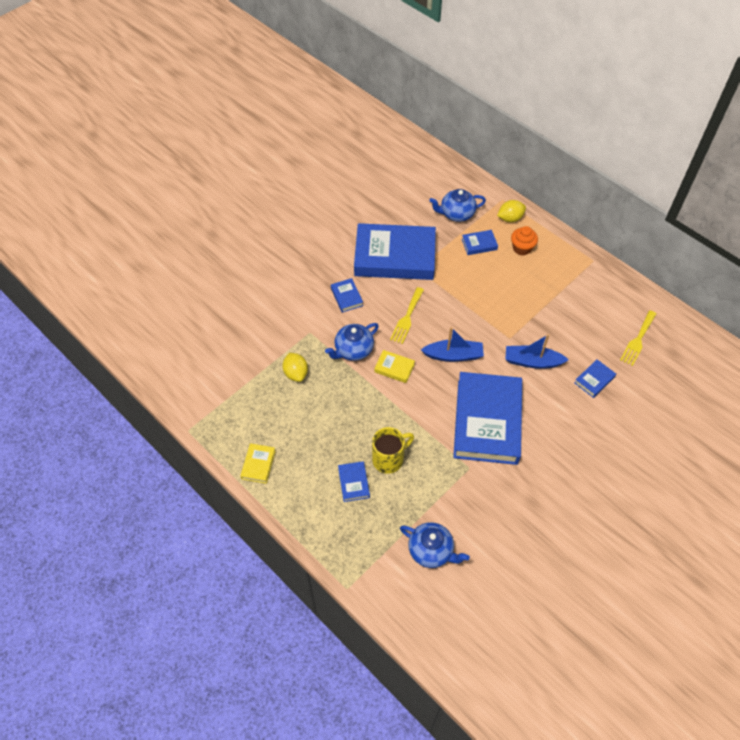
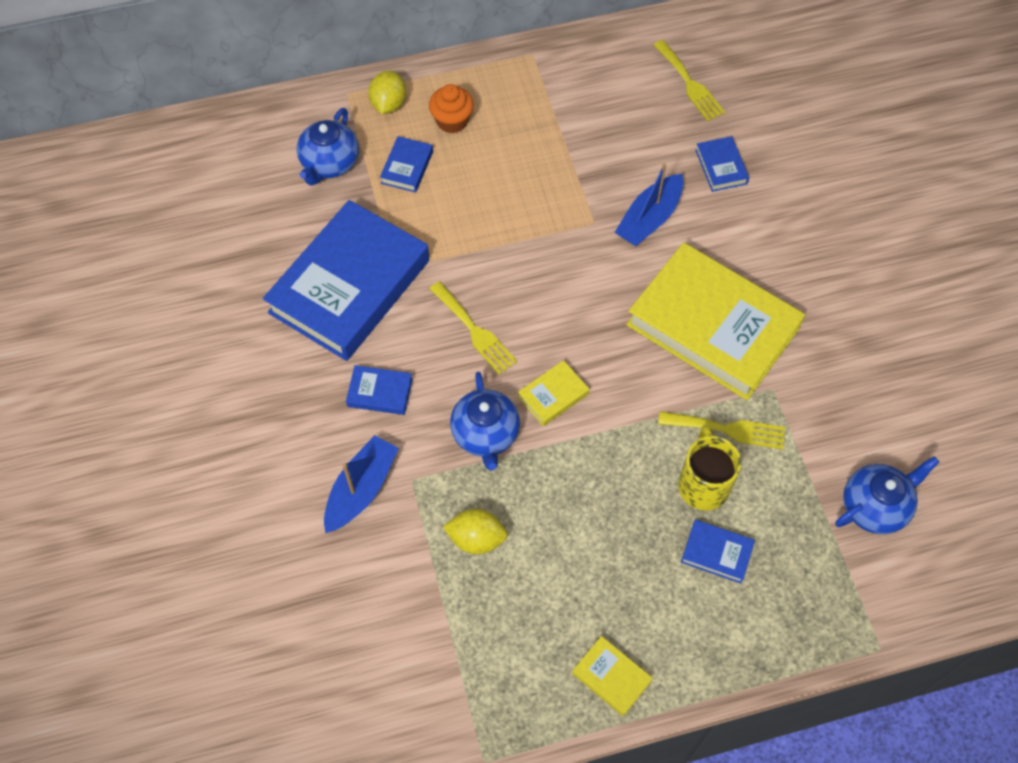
camera: 60 degrees left, 5 degrees up
(429, 456) = (728, 429): none -> yellow fork
(453, 355) = (579, 307): blue boat -> blue boat (361, 489)
(487, 421) = (712, 326): blue book -> yellow book

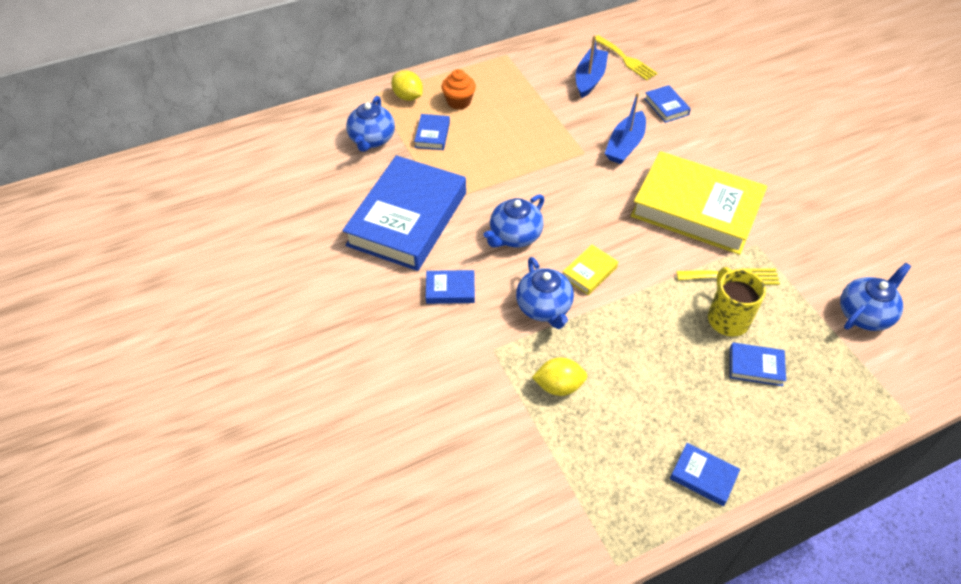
camera: 10 degrees left, 10 degrees down
(361, 489) = (453, 363): blue boat -> blue boat (589, 78)
(388, 104) = (408, 97): yellow lemon -> yellow lemon turned 45 degrees counterclockwise
(474, 331) = (514, 236): yellow fork -> blue teapot
(611, 677) = (703, 476): yellow book -> blue book

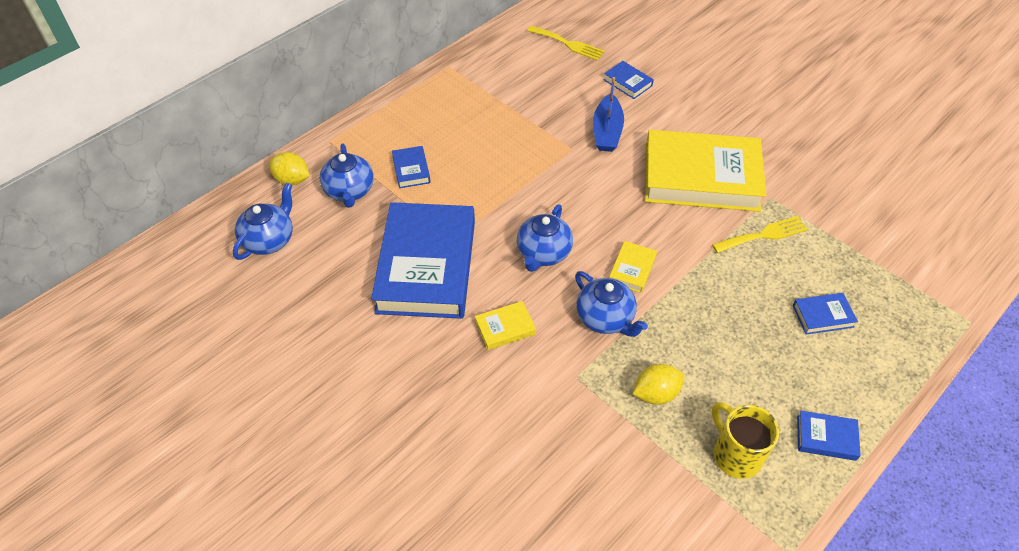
camera: 20 degrees left, 0 degrees up
(408, 97) = (367, 136): yellow lemon -> yellow lemon (292, 180)
(450, 290) = (505, 328): blue book -> yellow book
(459, 102) = (422, 128): orange cupcake -> none
(589, 78) = (542, 72): blue boat -> none
(727, 318) = (777, 277): yellow mug -> yellow mug (735, 454)
(864, 314) = (891, 237): blue teapot -> blue teapot (269, 240)

